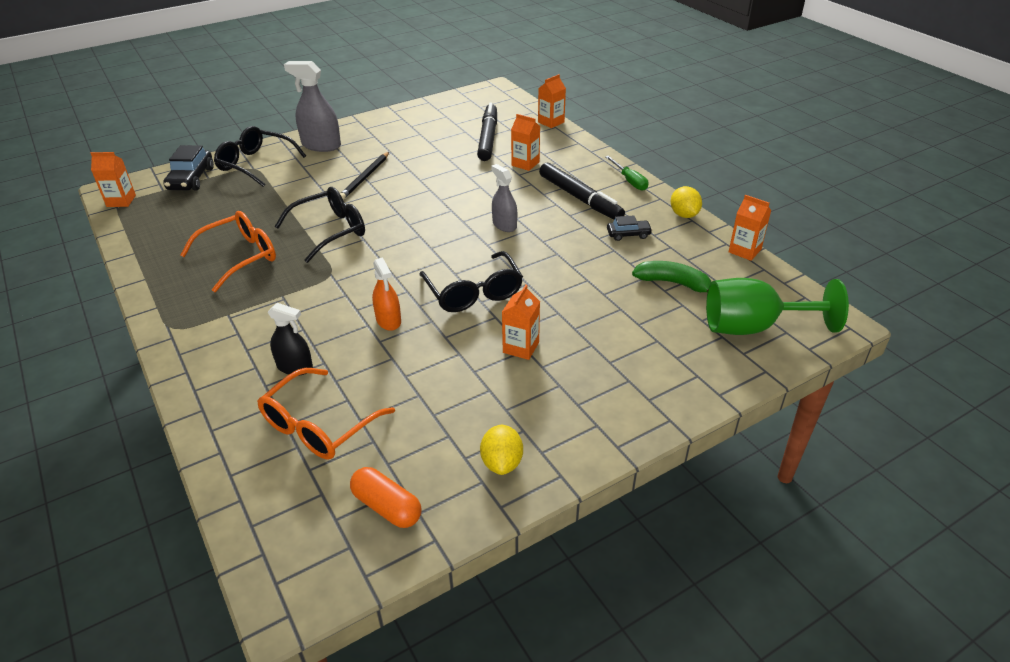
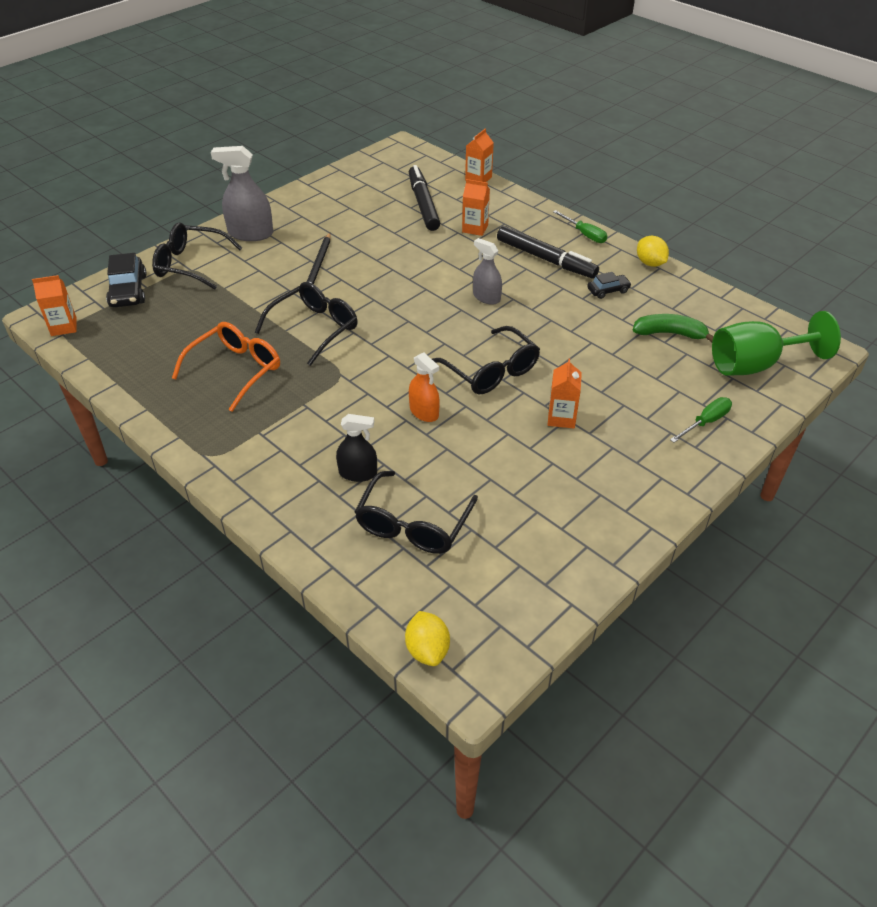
camera: 15 degrees left, 5 degrees up
(318, 426) = (413, 525): orange glasses -> black glasses
(387, 506) = (515, 584): orange capsule -> none
(502, 462) = (596, 526): yellow lemon -> yellow lemon (427, 650)
(672, 376) = (705, 422): none -> green screwdriver
(744, 251) = (719, 292): orange carton -> none

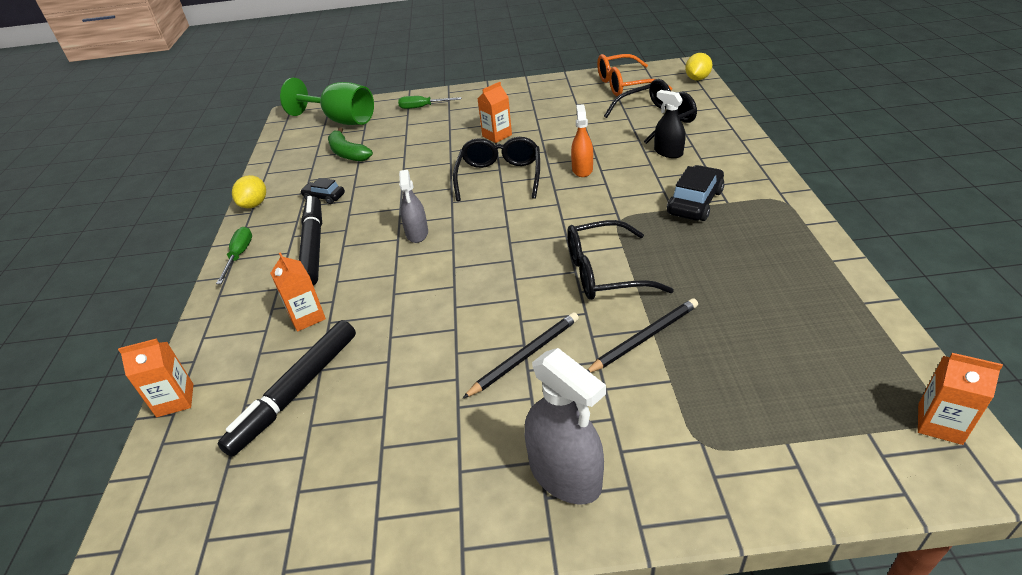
camera: 135 degrees left, 5 degrees down
(128, 291) = (819, 448): black car -> black car (695, 202)
(190, 264) = (698, 455): black glasses -> none
(236, 370) = (717, 262): orange glasses -> orange glasses (624, 85)
(255, 301) = (644, 337): none -> black pencil

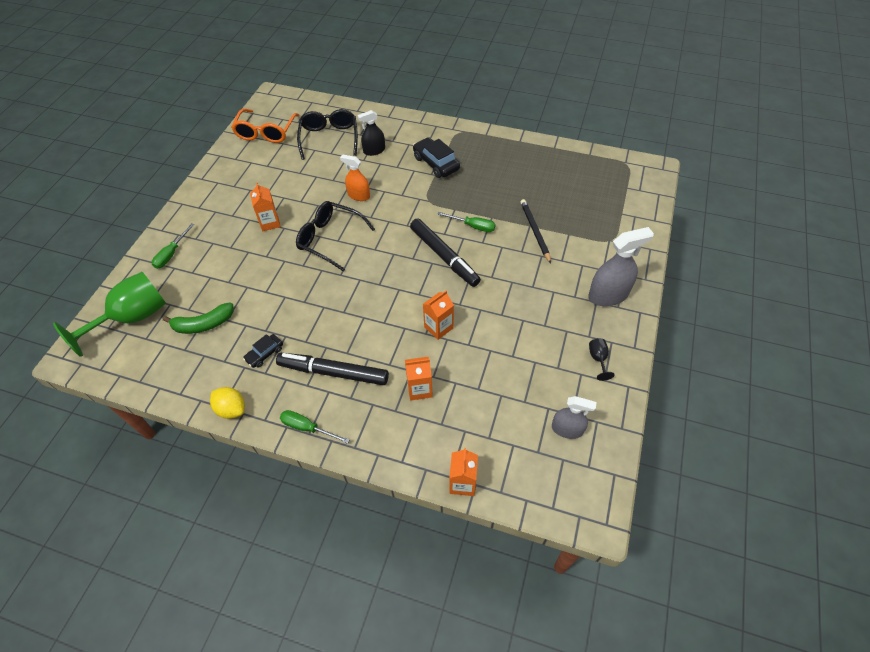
camera: 70 degrees left, 15 degrees up
(296, 392) = (492, 405): black marker -> black marker (444, 256)
(416, 497) = (598, 359): none -> black goblet
(417, 233) = (365, 304): grey spray bottle -> grey spray bottle (567, 429)
(525, 356) = (521, 284): black pencil -> none
(604, 272) = (473, 226): black glasses -> green screwdriver
(697, 79) = (296, 98): yellow lemon -> none
(939, 424) = (631, 166): orange carton -> orange carton (438, 327)

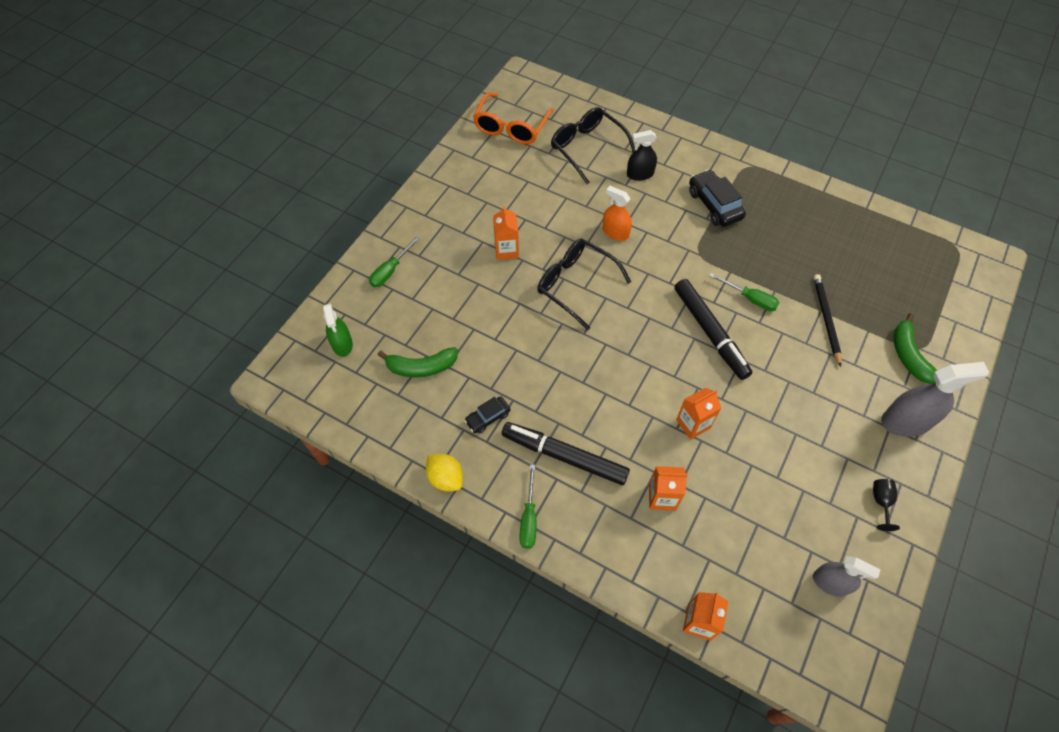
camera: 10 degrees right, 5 degrees up
(132, 318) = (342, 344): green goblet -> green spray bottle
(307, 428) = (529, 518): green screwdriver -> green screwdriver turned 120 degrees counterclockwise
(329, 138) = (587, 148): black glasses -> black glasses turned 45 degrees counterclockwise
(602, 247) = (908, 355): none -> green banana

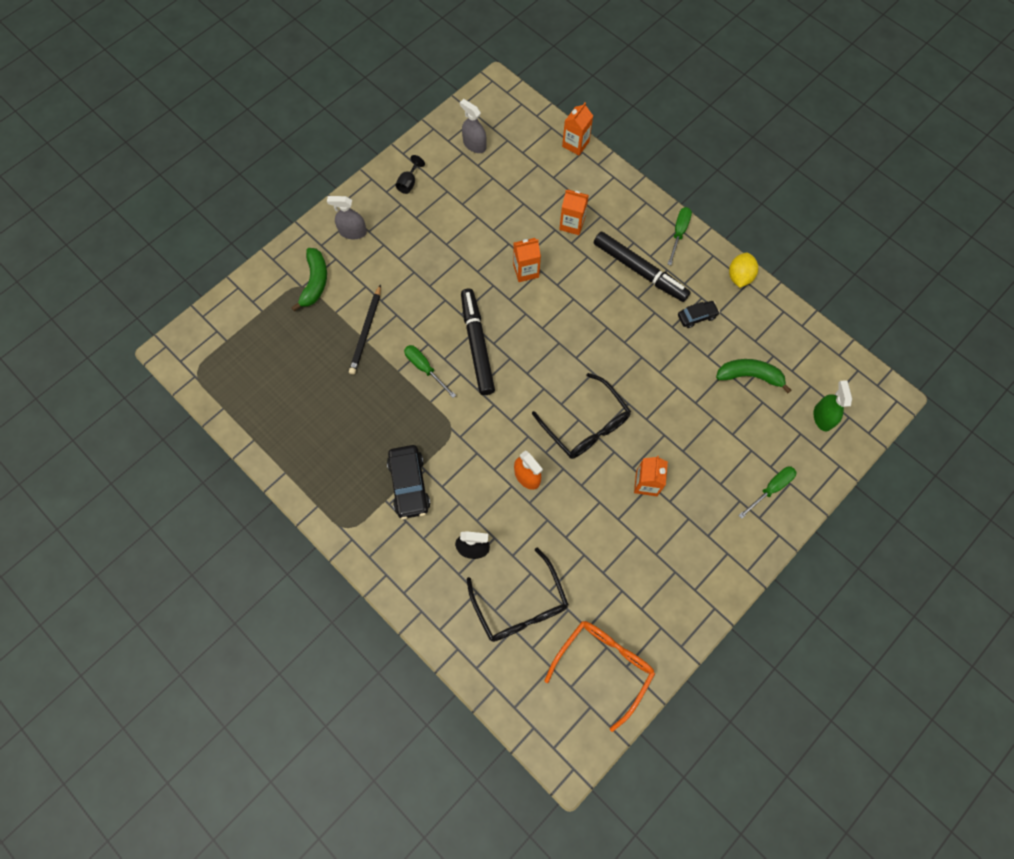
camera: 165 degrees left, 10 degrees up
(446, 478) = (739, 277): yellow lemon -> yellow lemon turned 45 degrees clockwise
(906, 421) = (353, 232): grey spray bottle -> grey spray bottle, size x0.63

